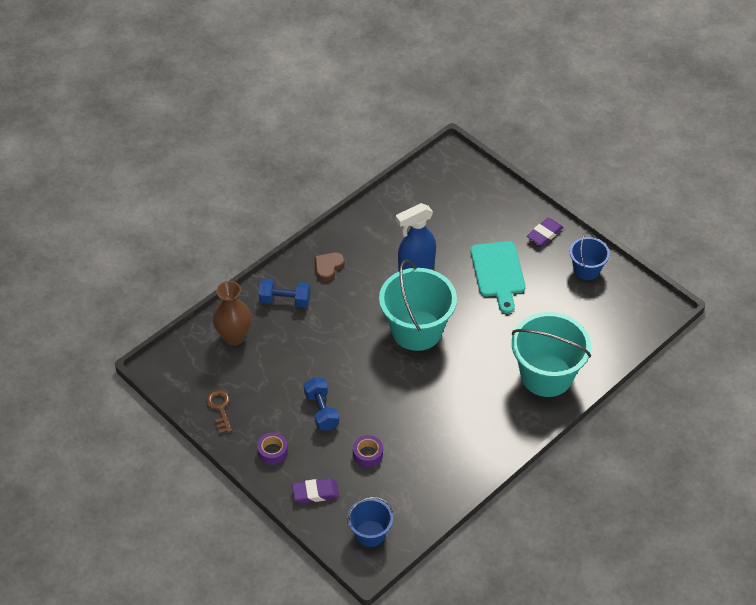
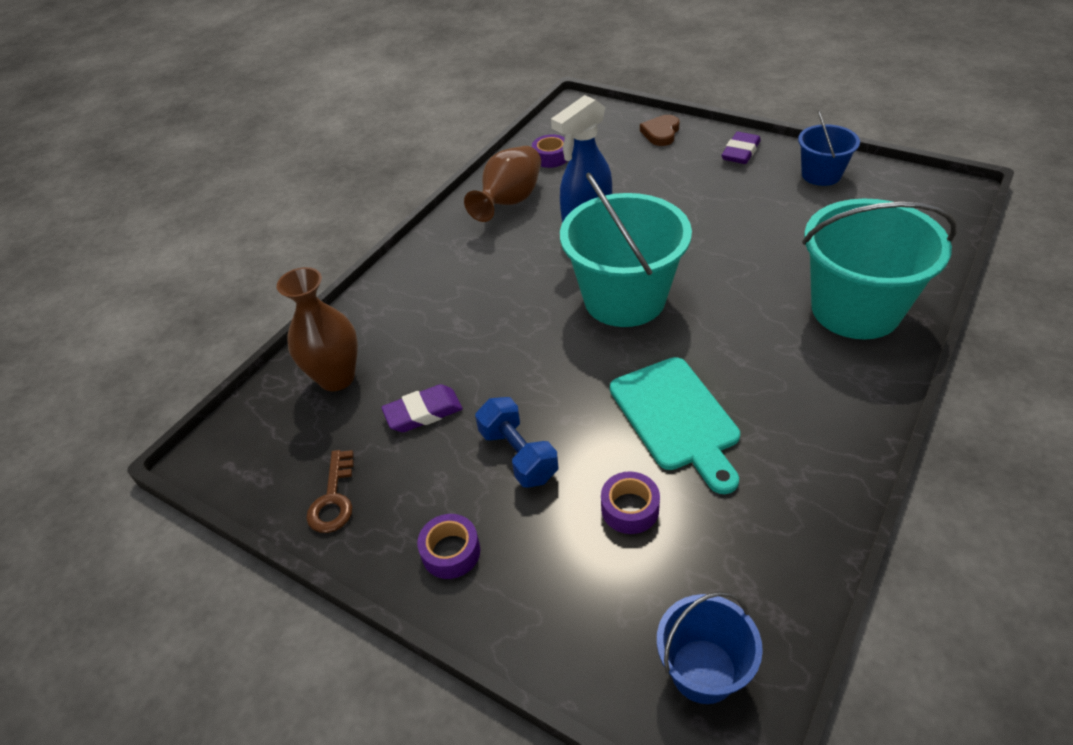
camera: 10 degrees left, 5 degrees down
(220, 408) = (333, 498): brown key -> brown key turned 150 degrees counterclockwise
(285, 300) = (407, 309): blue dumbbell -> none
(315, 493) = (559, 612): purple eraser -> purple eraser (423, 412)
(328, 267) = (460, 253): brown heart -> brown heart (661, 133)
(373, 233) = (510, 201): none -> brown vase
(414, 200) = (551, 157): none -> purple tape
(498, 273) = (704, 205): turquoise cutting board -> turquoise cutting board (676, 418)

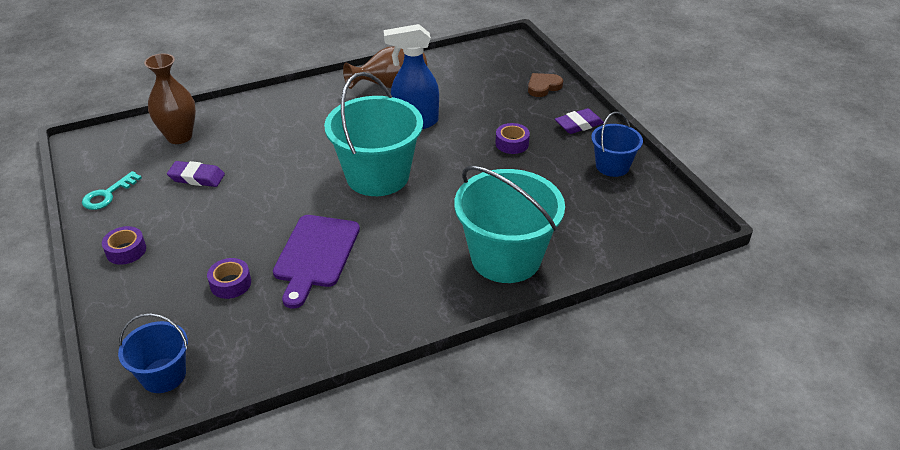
camera: 30 degrees right, 5 degrees down
(333, 498) = (108, 194): brown key -> turquoise key
(518, 455) = (213, 225): blue dumbbell -> none
(551, 157) = (451, 69): purple tape -> purple tape (512, 143)
(676, 418) = (315, 255): turquoise cutting board -> purple cutting board

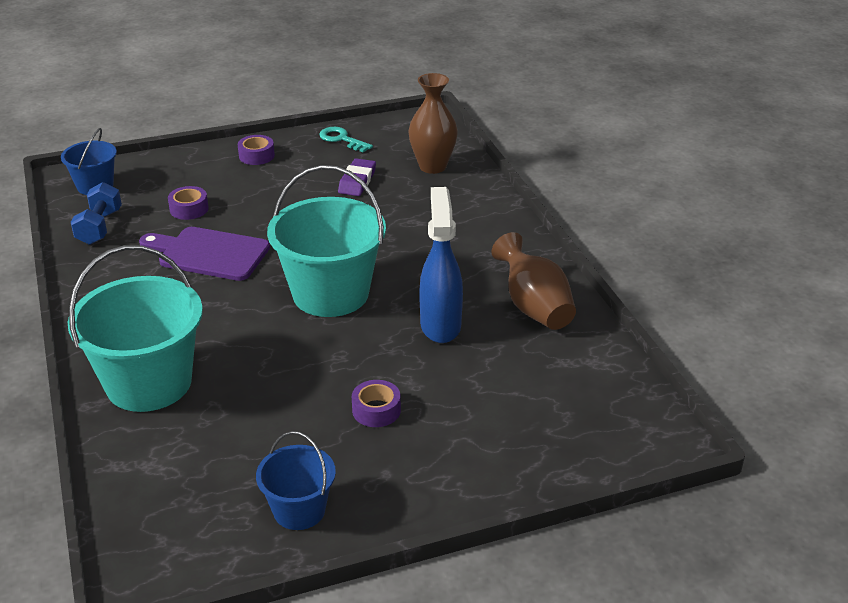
camera: 95 degrees right, 5 degrees down
(259, 348) = (99, 227): none -> blue dumbbell
(543, 87) = (527, 461): brown heart -> none
(578, 124) = (414, 488): purple eraser -> none

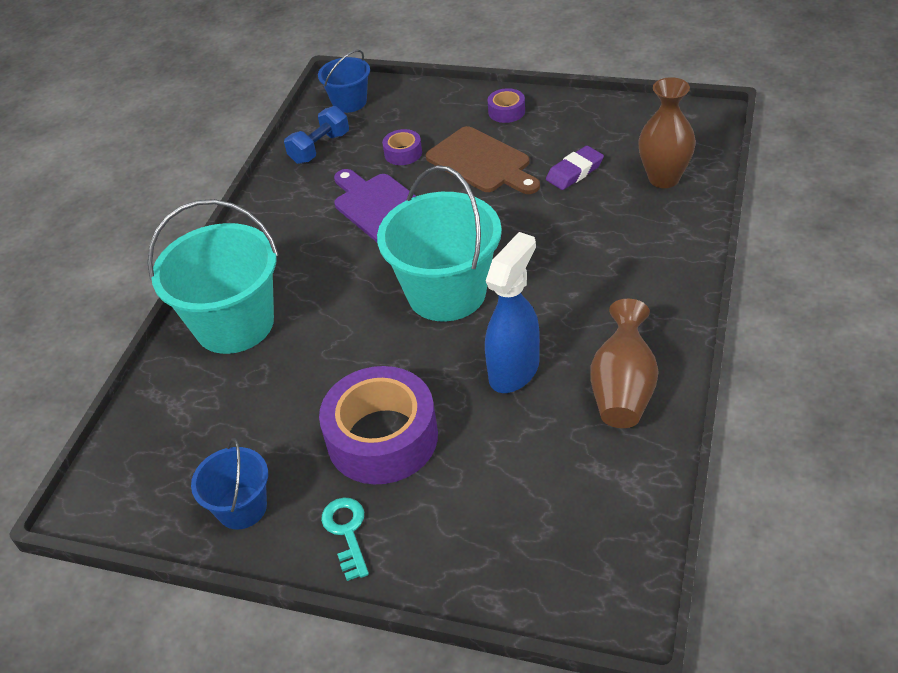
camera: 40 degrees right, 10 degrees up
(270, 196) = (482, 162): none -> brown cutting board
(342, 139) = (600, 116): turquoise key -> turquoise key (347, 532)
(376, 410) = (382, 438): purple tape -> purple tape, size x2.24

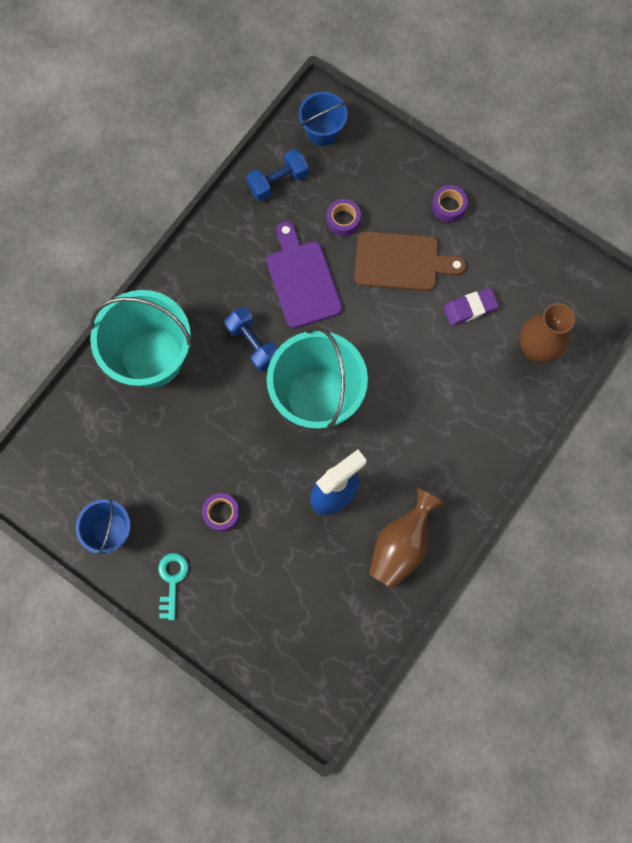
camera: 15 degrees right, 30 degrees up
(350, 274) = (253, 343): none -> blue dumbbell
(382, 438) = (221, 513): purple tape -> purple tape, size x0.45
(482, 162) = (401, 262): brown cutting board -> brown cutting board turned 60 degrees counterclockwise

